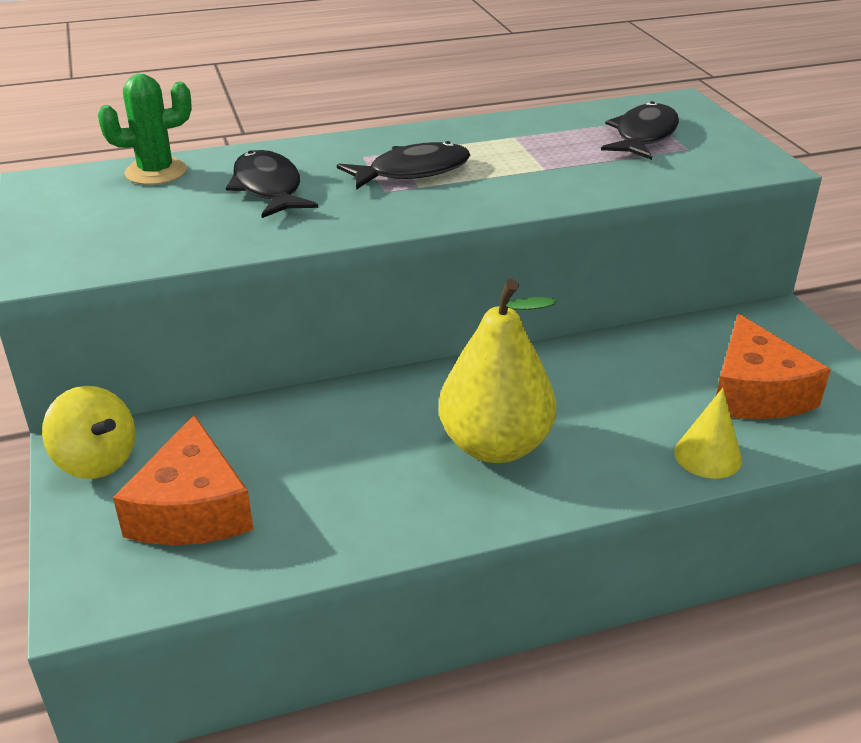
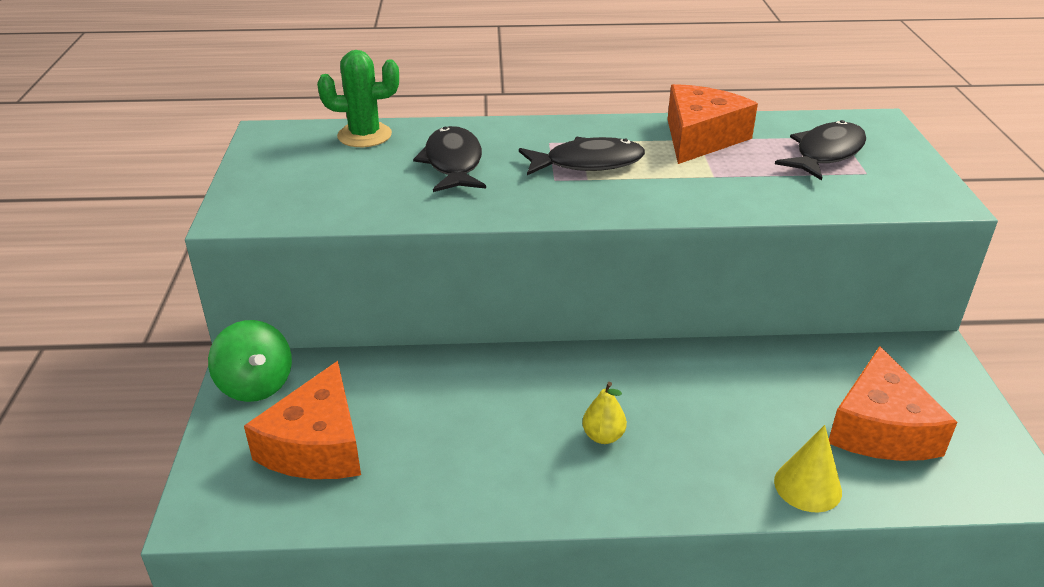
camera: 15 degrees right, 0 degrees up
(96, 461) = (256, 385): yellow spinning top -> green spinning top
(495, 445) = (603, 436): yellow pear -> yellow pear, size x0.40
(516, 135) = (700, 138): none -> orange cheese

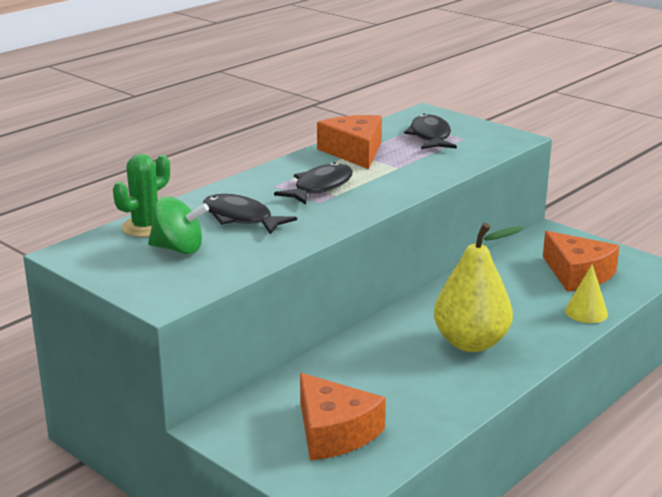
camera: 45 degrees left, 10 degrees down
(256, 385) = (237, 430): green spinning top -> green spinning top (179, 249)
(603, 436) = (471, 343): yellow pear -> yellow pear, size x2.48

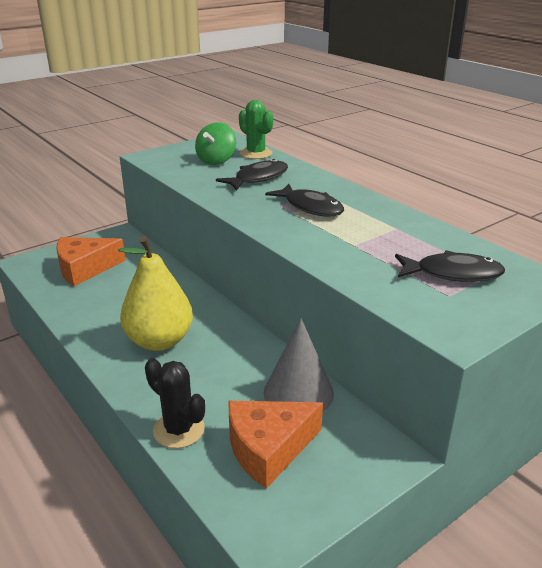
camera: 100 degrees right, 5 degrees up
(354, 152) = (399, 228): orange cheese -> none
(505, 267) = (298, 393): none -> grey cone
(586, 312) = (179, 430): yellow cone -> black cactus

